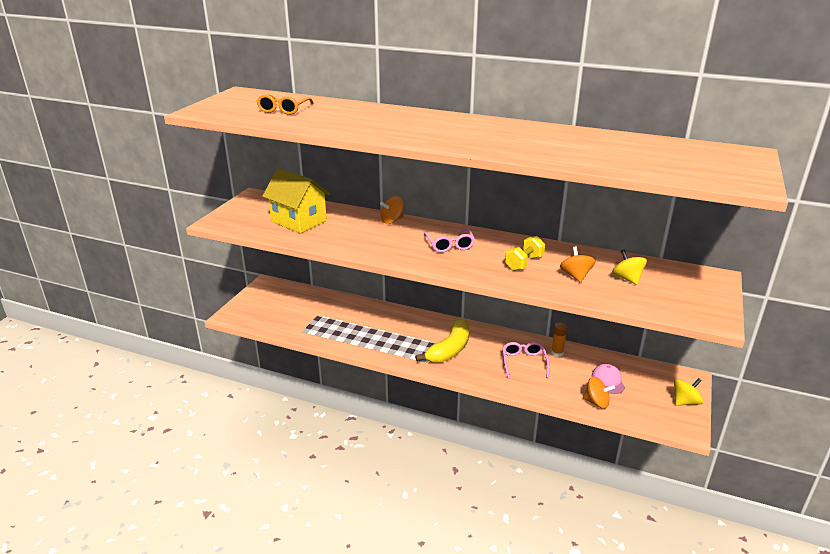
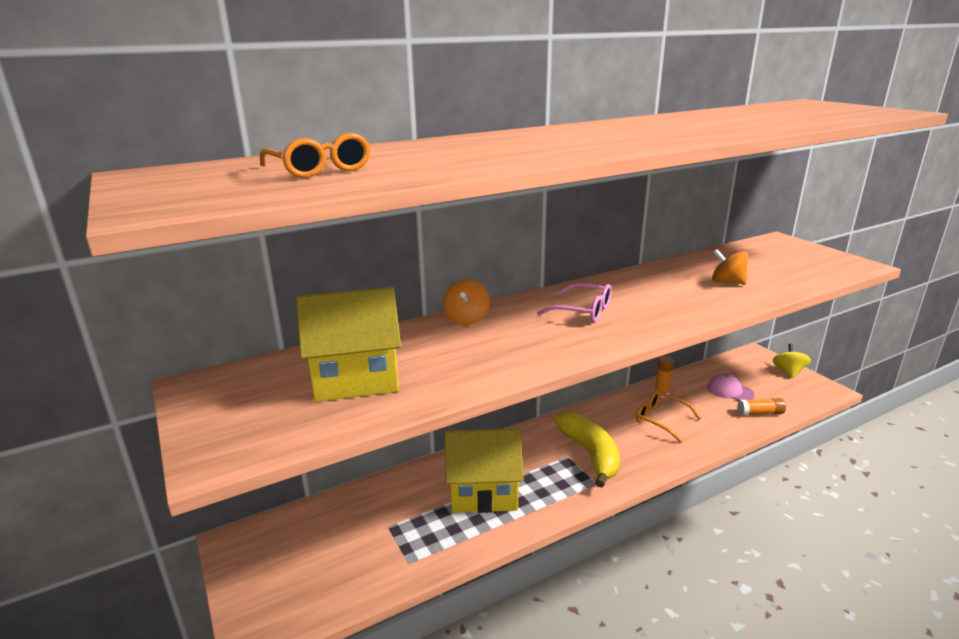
camera: 50 degrees left, 5 degrees down
(372, 329) = (483, 492): none -> yellow house
(524, 263) = (674, 292): yellow dumbbell -> none
(524, 363) = (661, 420): pink glasses -> orange glasses
(596, 402) = (760, 413): orange spinning top -> orange glue stick
(627, 278) = (753, 266): yellow spinning top -> none

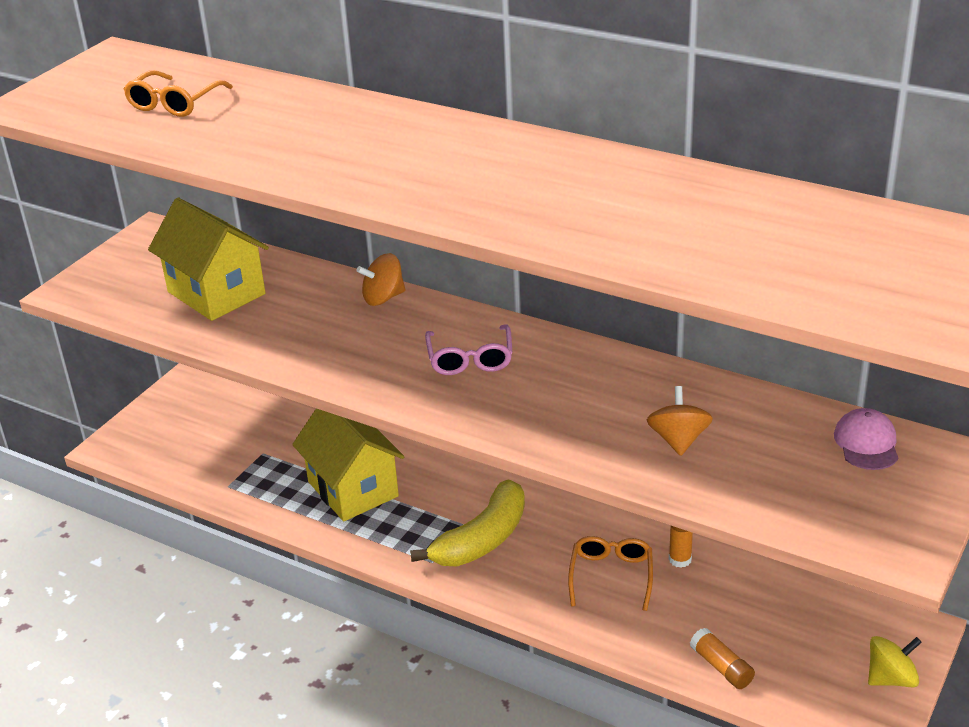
camera: 60 degrees right, 10 degrees up
(730, 391) = (758, 624): pink cap -> pink cap (866, 443)

